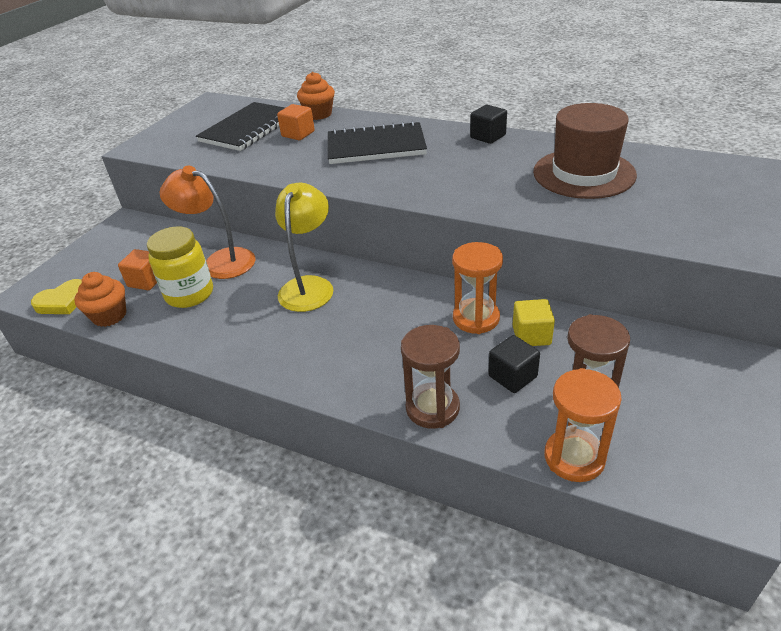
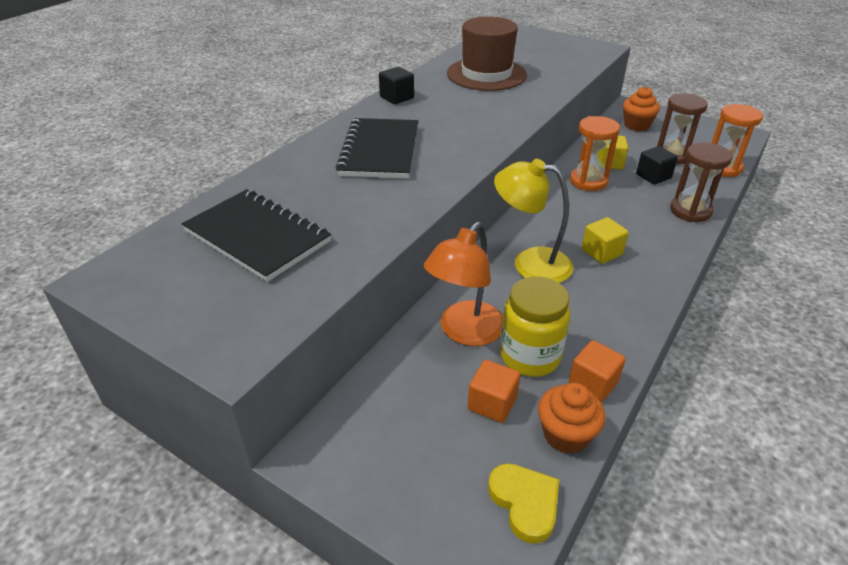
camera: 85 degrees left, 0 degrees up
(298, 134) = (308, 197): orange cube -> orange cube (593, 383)
(318, 114) = (258, 181): orange cupcake -> orange cupcake (636, 125)
(332, 331) = (601, 252): none -> yellow cube

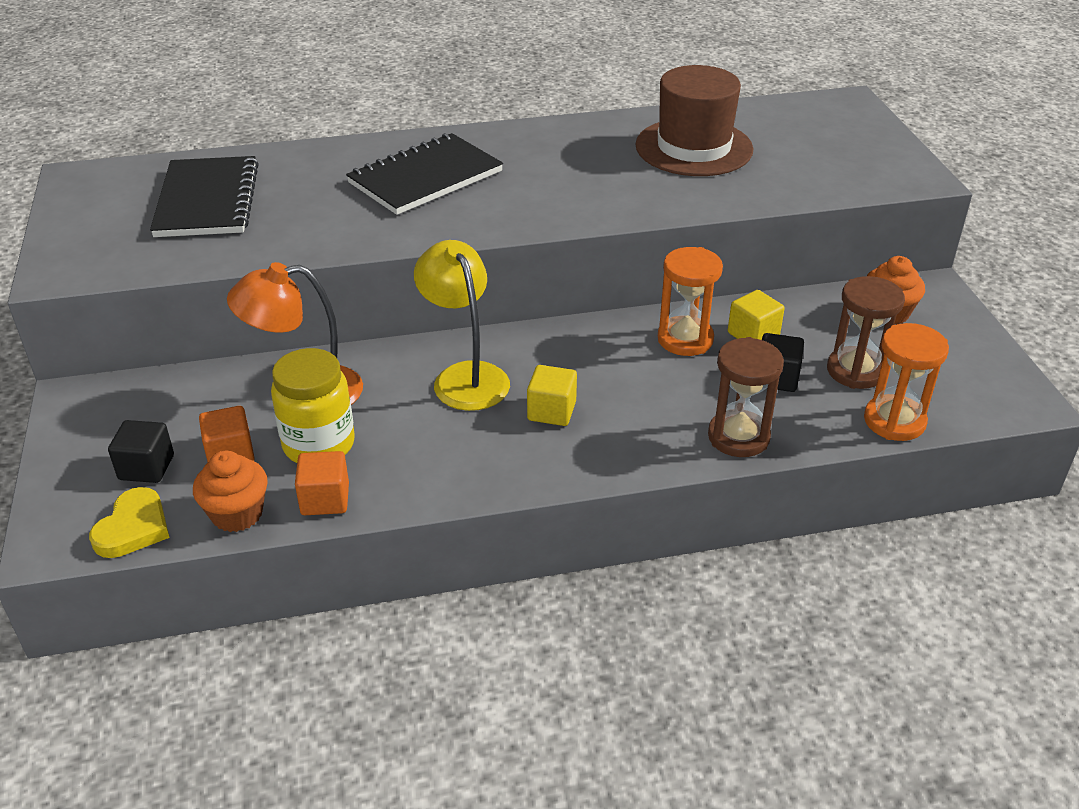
camera: 45 degrees right, 0 degrees up
(397, 97) = (545, 131): black cube -> black cube (146, 467)

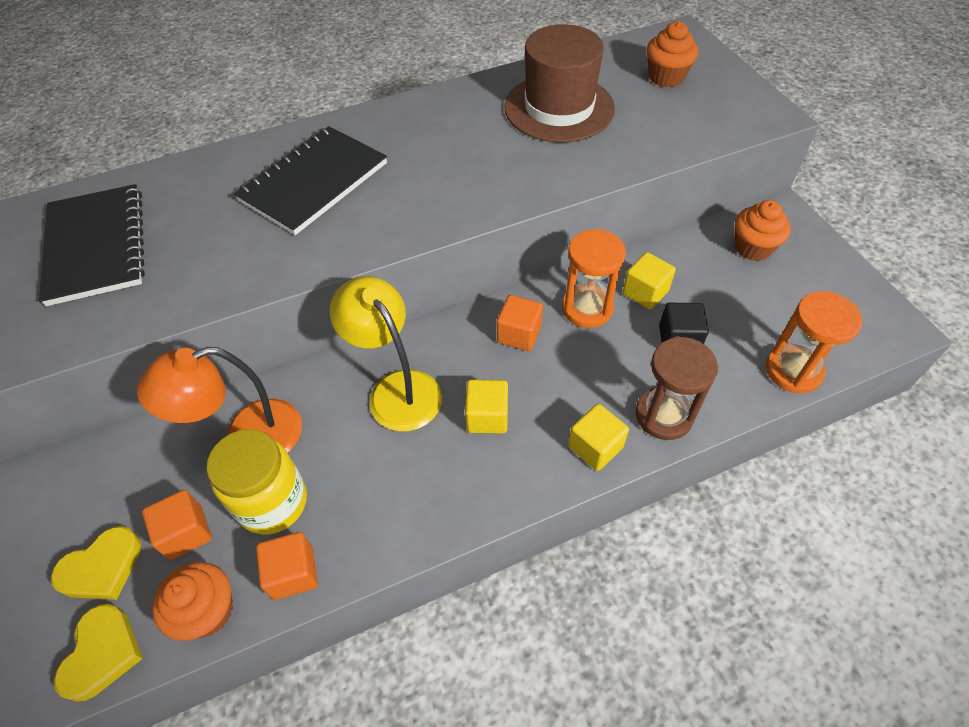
camera: 10 degrees left, 15 degrees up
(146, 467) = (102, 568): black cube -> yellow heart
(605, 350) = (519, 334): none -> orange cube
(657, 451) = (595, 447): none -> yellow cube
(819, 135) = (666, 77): none -> orange cupcake
(855, 371) = (744, 318): brown hourglass -> none

